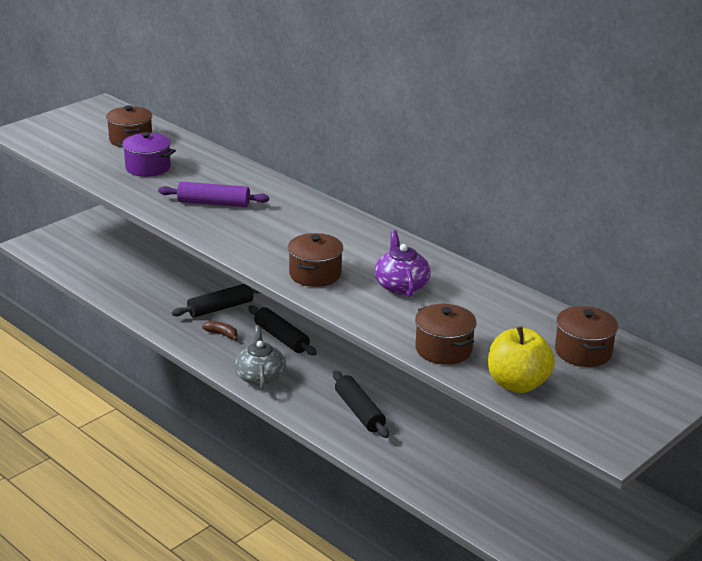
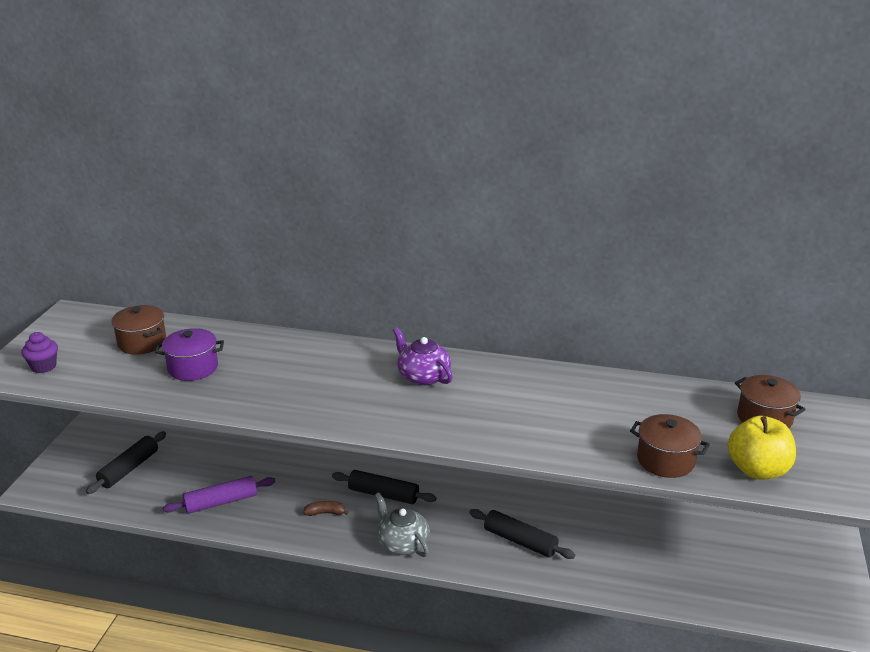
camera: 30 degrees left, 0 degrees up
(47, 136) = (44, 366): none -> purple cupcake
(213, 203) = (301, 385): purple rolling pin -> purple rolling pin (221, 502)
(220, 308) = (298, 486): black rolling pin -> black rolling pin (129, 469)
(315, 274) = (476, 426): brown pot -> none
(401, 285) = (560, 410): purple teapot -> purple teapot (423, 376)

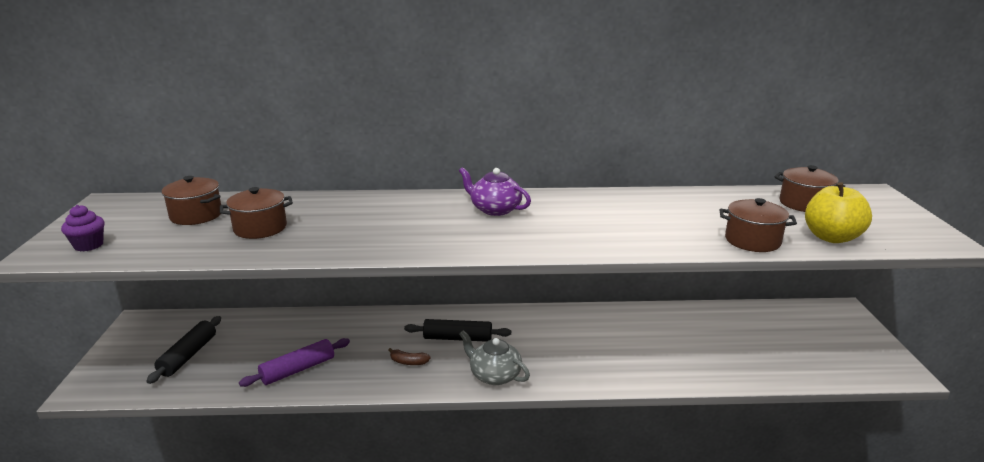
camera: 15 degrees left, 5 degrees down
(193, 368) = (260, 228): purple pot -> brown pot
(325, 513) = (408, 362): brown banana -> brown banana turned 150 degrees counterclockwise
(520, 541) = (601, 356): black rolling pin -> none

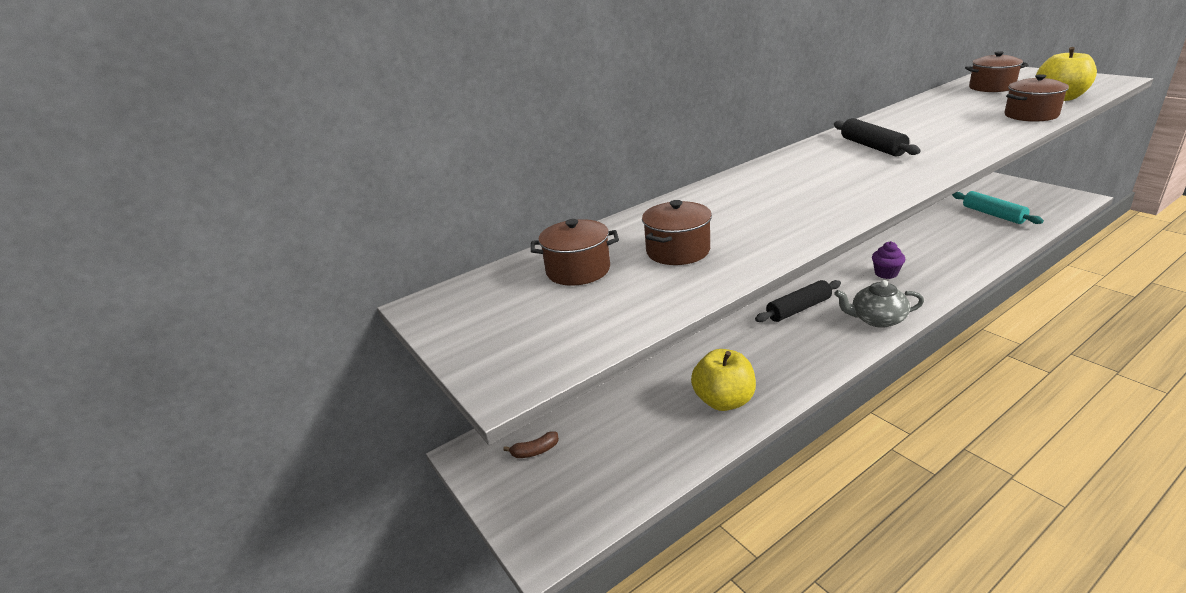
camera: 30 degrees left, 5 degrees up
(88, 245) = (539, 345): purple cupcake -> purple cupcake (886, 273)
(188, 355) = (594, 450): black rolling pin -> black rolling pin (872, 147)
(298, 370) = (724, 401): purple rolling pin -> yellow apple
(408, 362) = (799, 345): brown banana -> brown banana (535, 451)
(495, 209) = (824, 161): purple teapot -> none
(774, 347) = (993, 214): none -> turquoise rolling pin

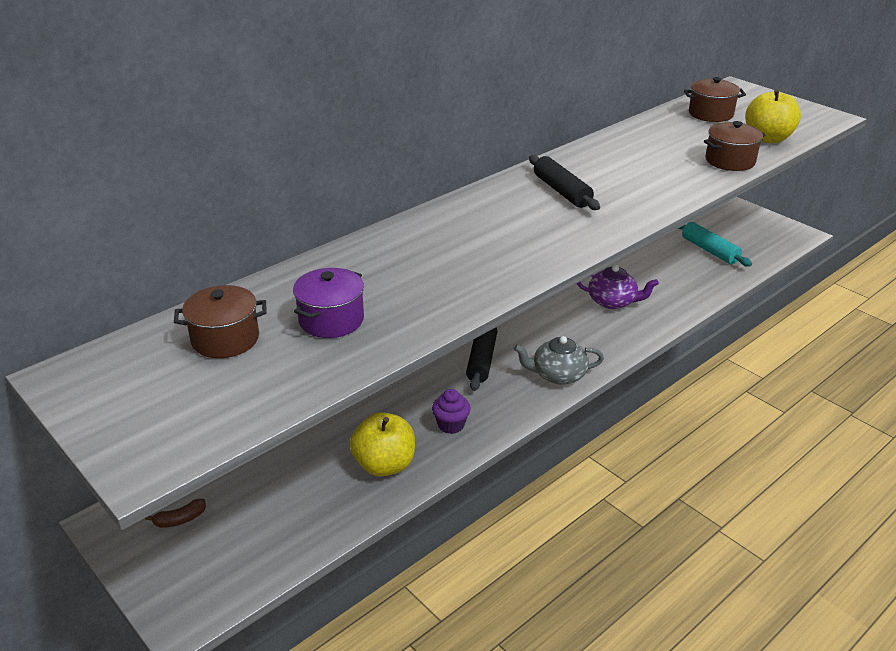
camera: 10 degrees left, 5 degrees up
(678, 251) = (331, 320): brown pot -> purple pot
(799, 309) = (482, 359): black rolling pin -> black rolling pin turned 45 degrees counterclockwise
(886, 273) = (581, 319): purple cupcake -> purple cupcake (451, 425)
(912, 258) = (612, 301): none -> purple teapot

